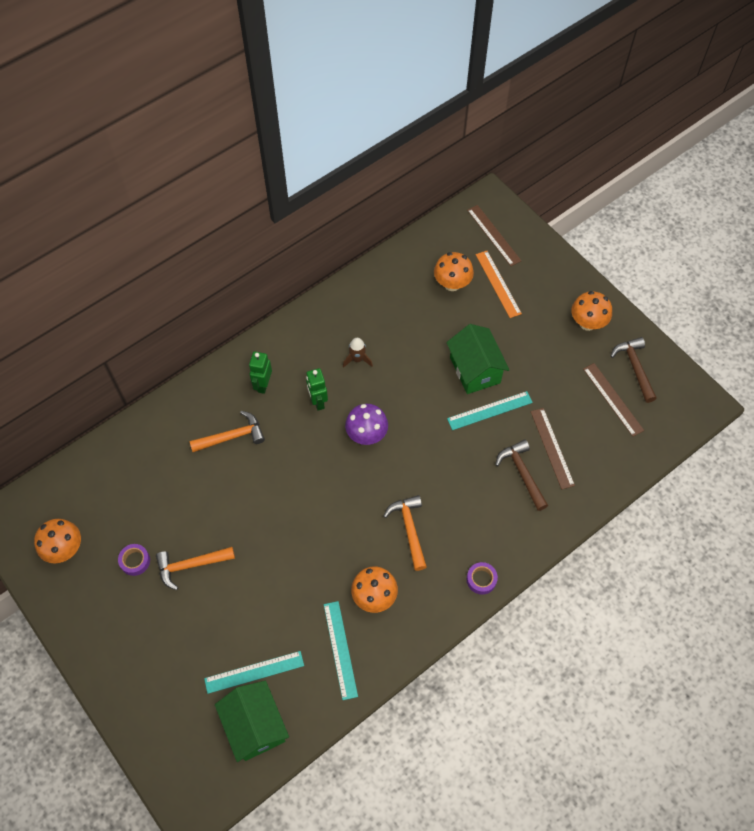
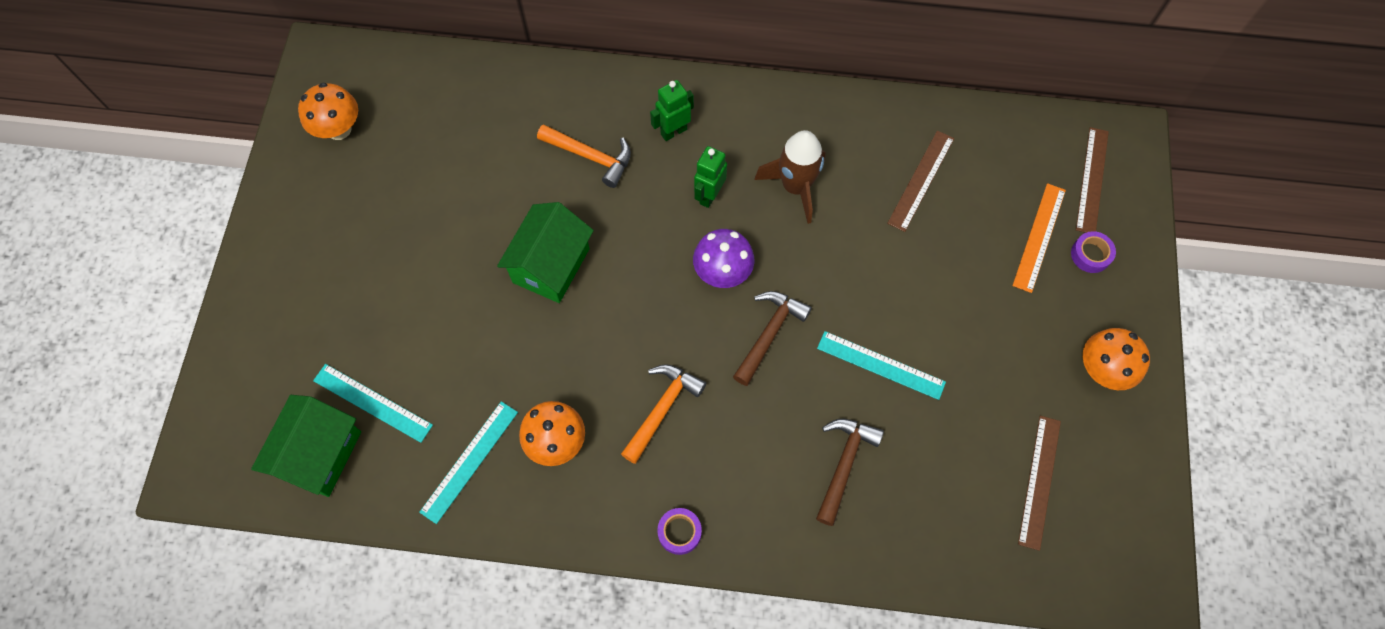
camera: 45 degrees right, 5 degrees up
(135, 561) = (383, 196): purple tape -> purple tape (1090, 255)
(190, 565) = (425, 246): orange hammer -> none
(357, 359) = (795, 187): brown rocket -> brown rocket, size x1.76
(452, 284) = (985, 194): orange mushroom -> none
(475, 370) = (911, 307): green house -> green house (551, 265)
(552, 448) = (907, 468): brown ruler -> brown ruler (921, 180)
(634, 367) = (1106, 470): brown hammer -> brown hammer (769, 333)

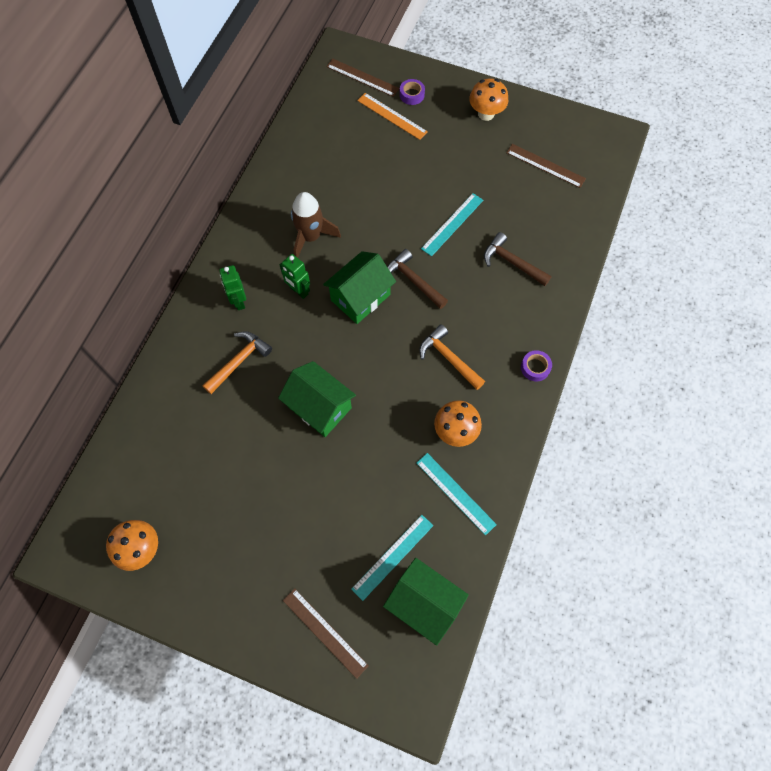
camera: 75 degrees left, 0 degrees up
(722, 272) = (360, 297): purple mushroom -> green house
(921, 180) = (331, 165): brown ruler -> brown ruler (325, 632)

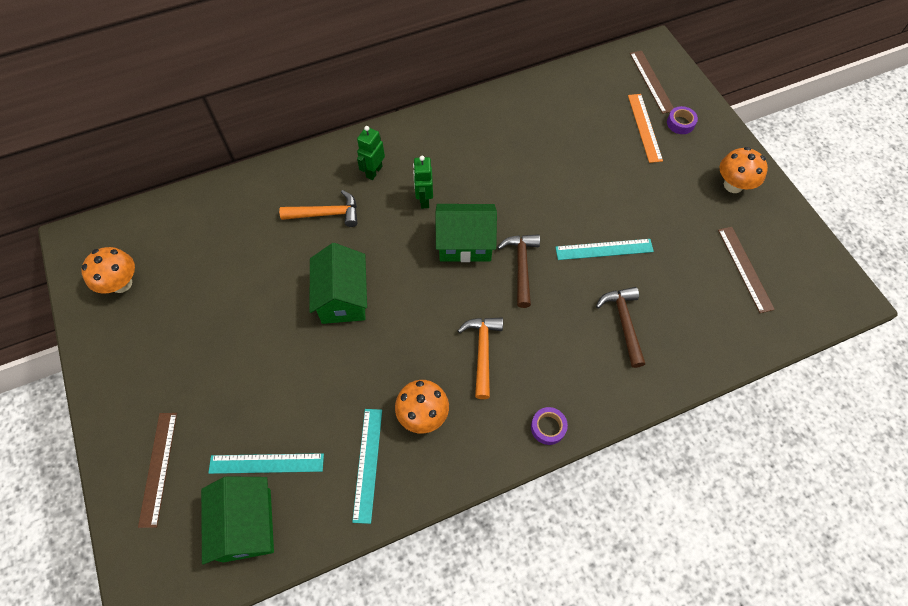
camera: 45 degrees right, 5 degrees down
(310, 237) = (477, 168): brown rocket -> none

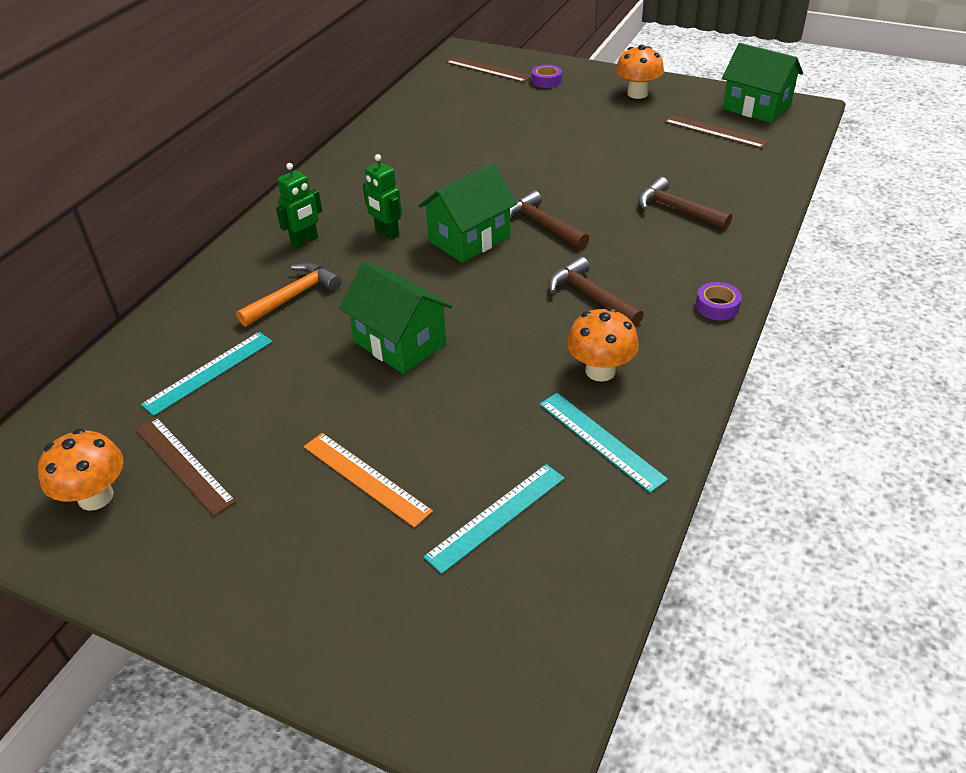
camera: 40 degrees left, 20 degrees down
(158, 468) = (372, 617): brown ruler -> brown ruler (183, 464)
(247, 525) = (546, 580): green house -> green house (756, 107)
(374, 171) = (305, 242): green robot -> green robot turned 120 degrees counterclockwise
(482, 351) = (590, 296): orange hammer -> brown hammer
(604, 249) = (596, 177): turquoise ruler -> turquoise ruler (209, 372)
(644, 127) = (521, 96): orange ruler -> orange ruler (365, 478)

